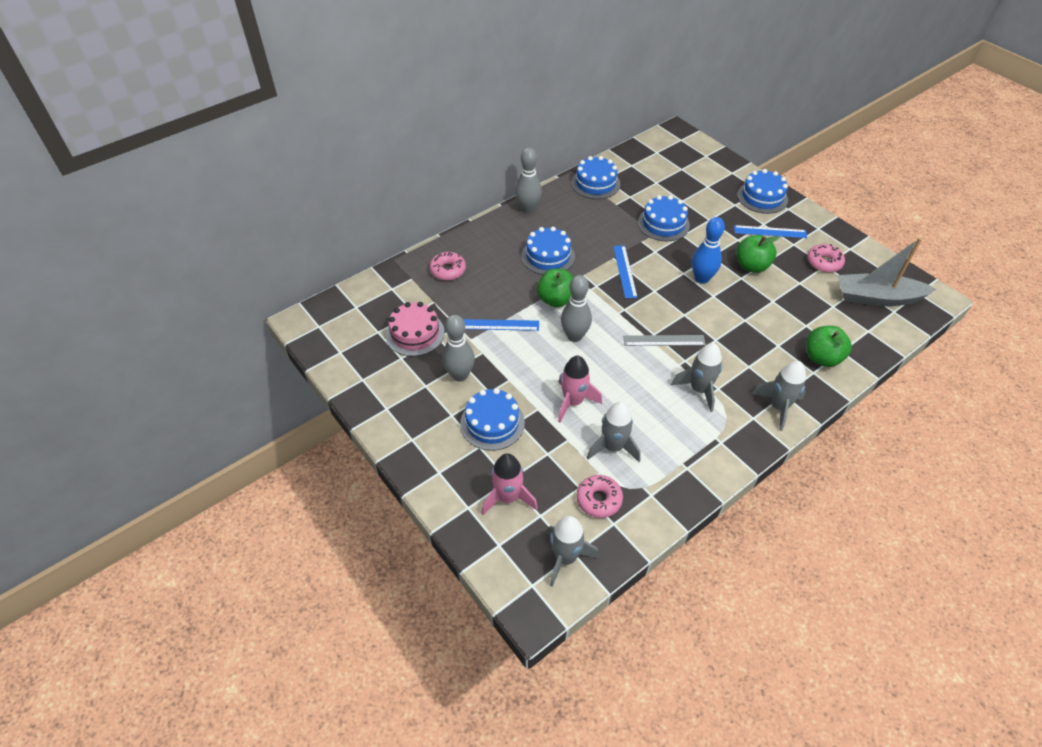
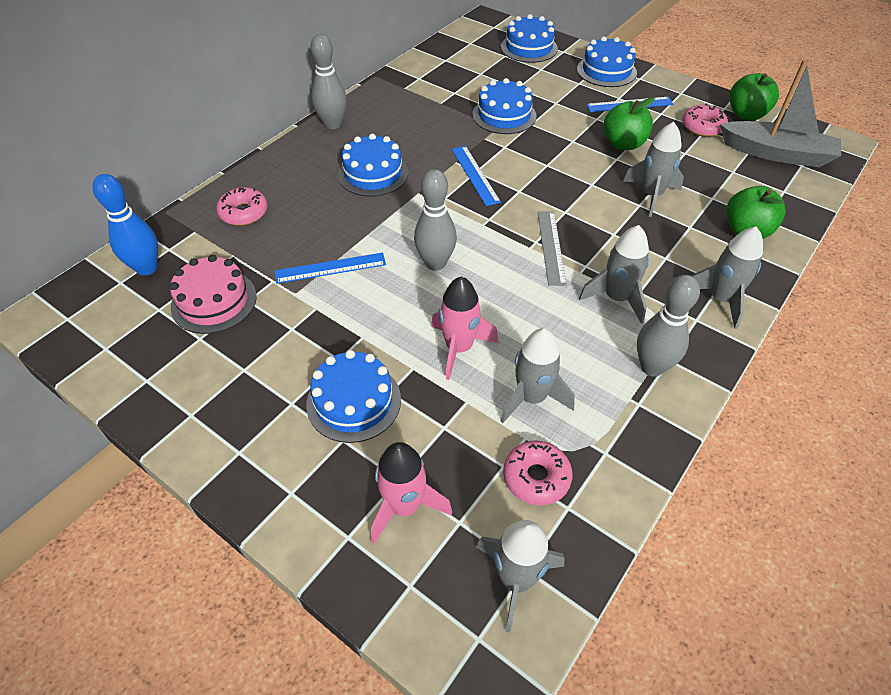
camera: 15 degrees left, 0 degrees up
(460, 375) = (291, 345): grey bowling pin -> grey bowling pin (652, 367)
(556, 300) = (398, 223): green apple -> green apple (746, 115)
(595, 183) = (408, 84): blue cake -> blue cake (529, 48)
(664, 340) = (551, 247): grey ruler -> grey ruler turned 75 degrees counterclockwise
(701, 278) = (571, 167): blue bowling pin -> blue bowling pin (146, 268)
(757, 314) = (651, 195): none -> grey rocket
(877, 297) = (777, 154): grey boat -> grey boat turned 150 degrees counterclockwise

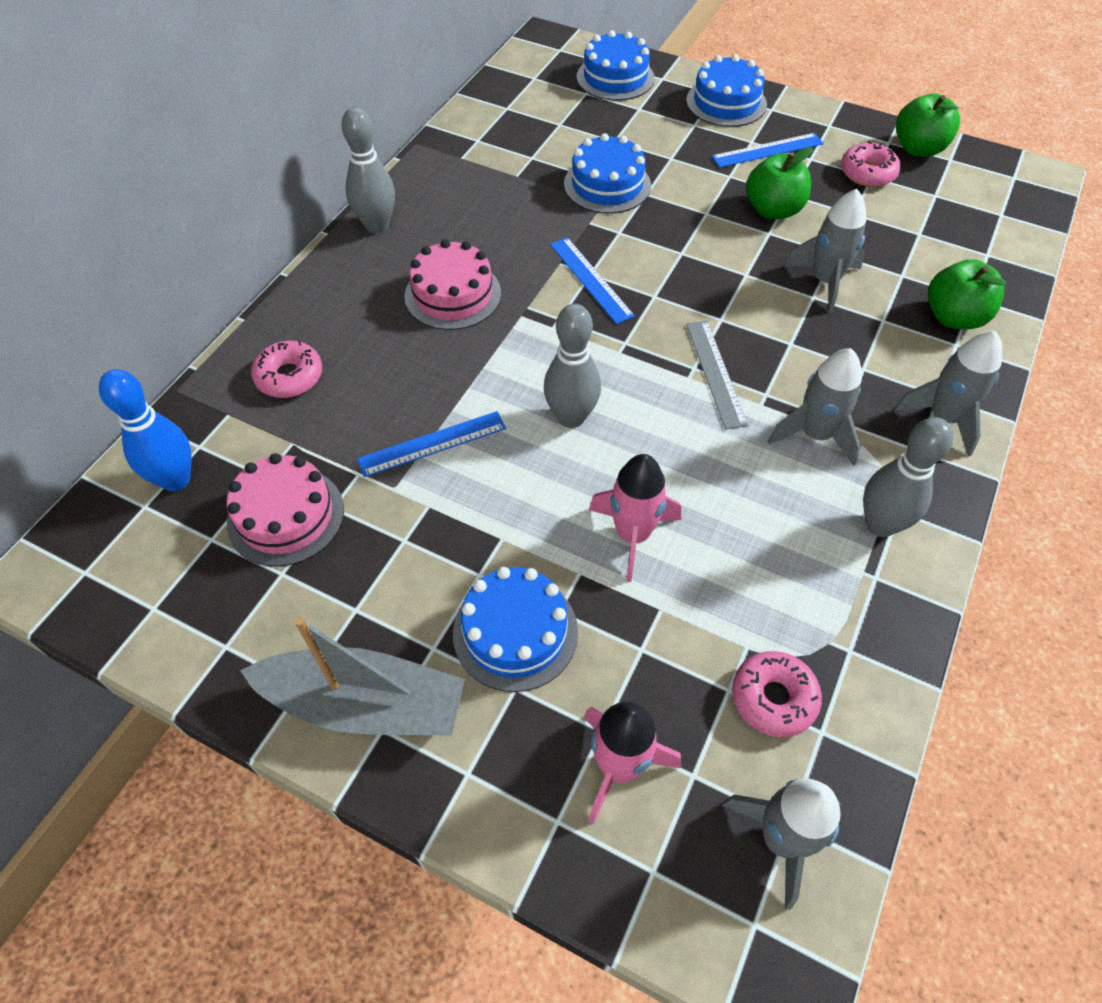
camera: 10 degrees left, 5 degrees up
(373, 174) = (453, 295): blue cake -> pink cake
(531, 397) = (741, 590): grey rocket -> none
(777, 154) = (968, 201): grey boat -> grey boat (365, 704)

